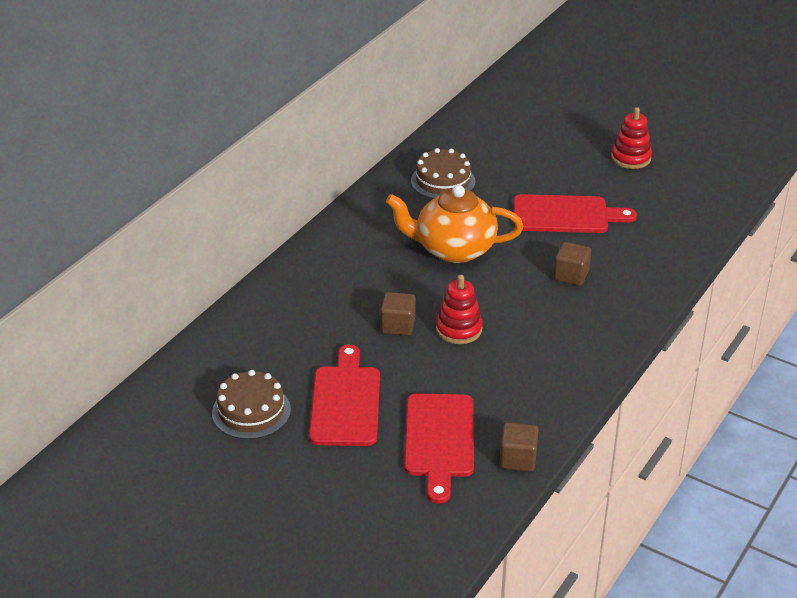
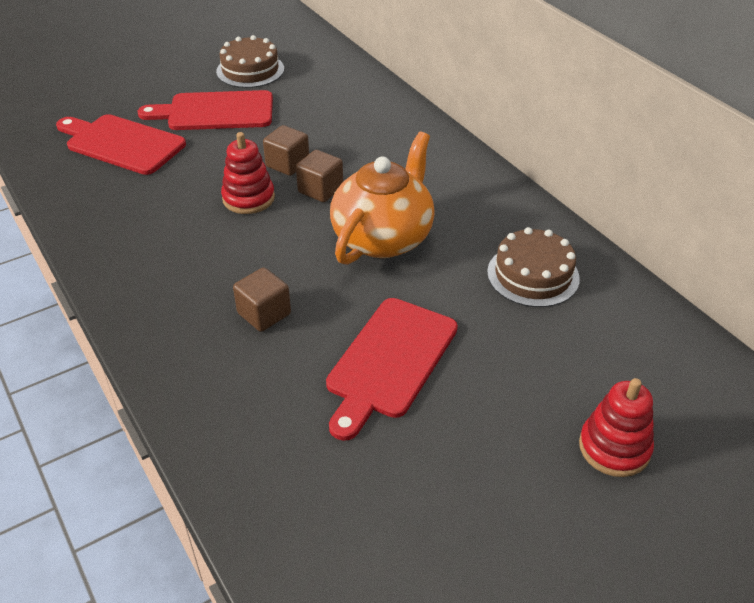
camera: 115 degrees right, 5 degrees up
(345, 402) = (215, 112): red cutting board -> red cutting board turned 150 degrees clockwise
(518, 459) = (53, 176): brown cube -> brown cube (320, 190)
(630, 158) = (499, 514): red stacking toy -> red stacking toy (614, 448)

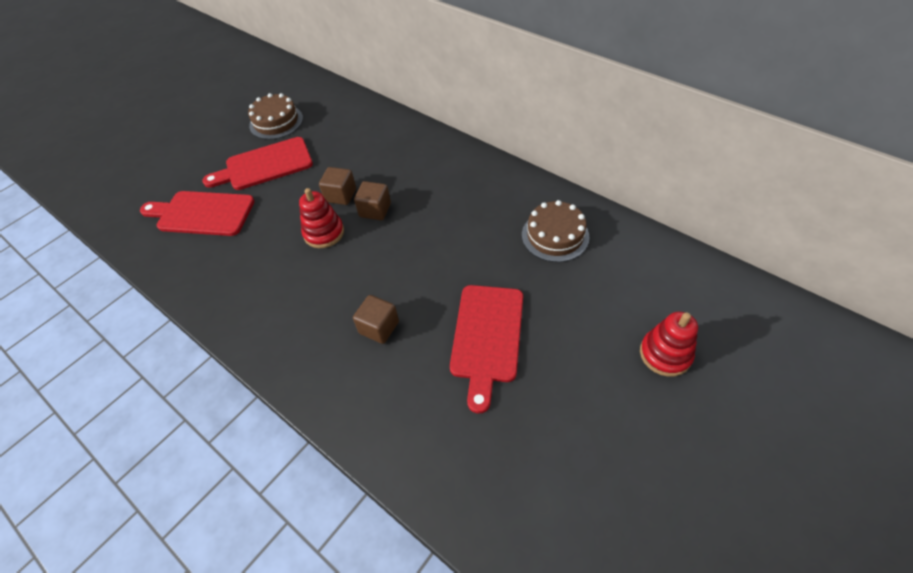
camera: 15 degrees left, 10 degrees up
(383, 238) = (438, 237): orange teapot -> none

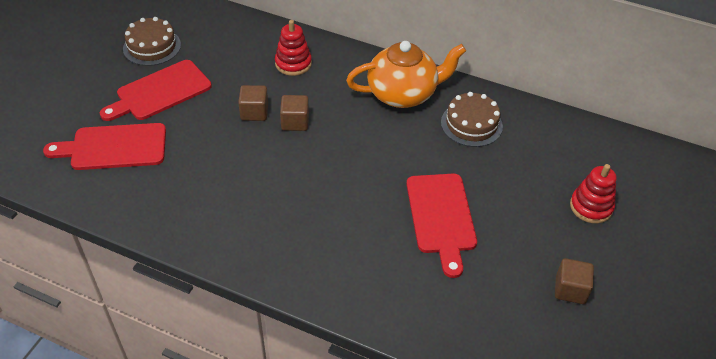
camera: 20 degrees left, 5 degrees down
(324, 233) = (252, 149): red stacking toy -> red stacking toy (293, 63)
(379, 327) = (341, 224): brown cube -> brown cube (570, 290)
(493, 194) = (403, 94): none -> orange teapot

